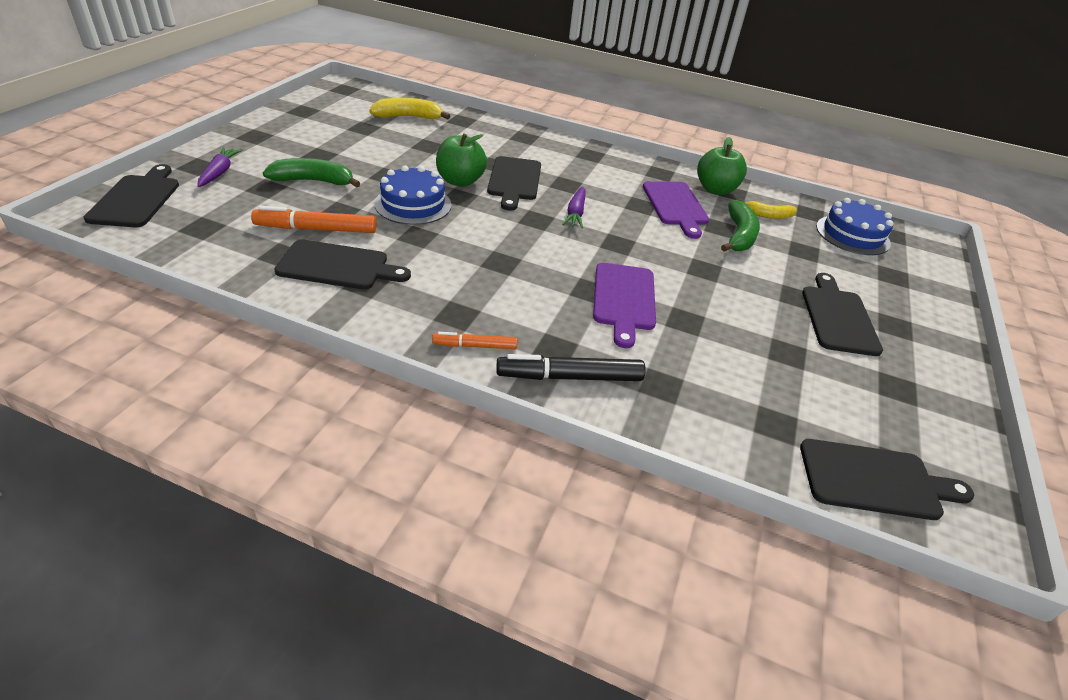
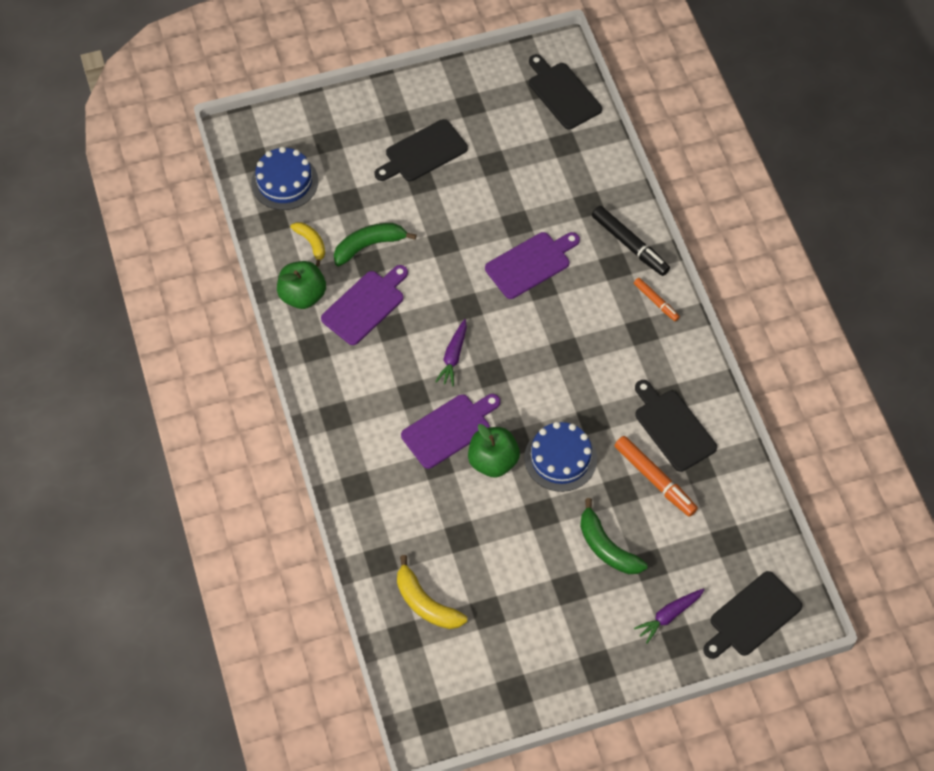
camera: 125 degrees left, 20 degrees up
(514, 181) = (449, 429): black cutting board -> purple cutting board
(575, 213) = (453, 356): purple carrot -> purple carrot turned 135 degrees clockwise

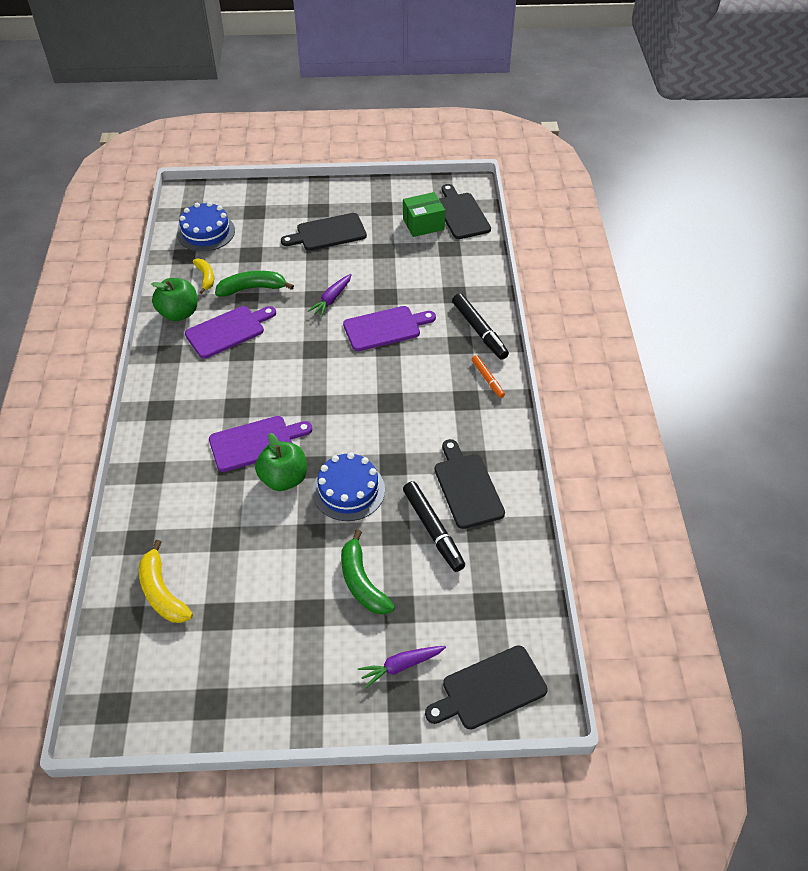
camera: 15 degrees right, 10 degrees down
(453, 356) = (286, 385): purple carrot -> purple carrot (332, 299)
(525, 117) = (423, 224): none -> green box
(655, 479) = (433, 530): orange marker -> black marker

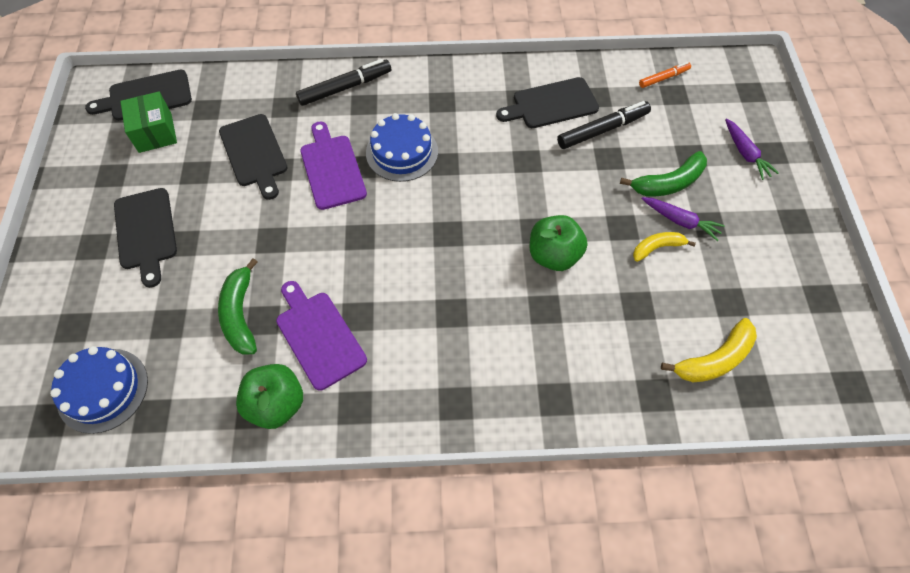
camera: 90 degrees left, 10 degrees up
(205, 278) = (207, 377): yellow banana -> yellow banana (657, 248)
(255, 443) = (505, 287): purple cutting board -> none
(332, 299) = (275, 223): purple carrot -> purple carrot (680, 221)
(348, 490) = (563, 197): blue cake -> blue cake (402, 152)
(487, 379) = (414, 84): orange marker -> orange marker (663, 78)
(490, 689) = (750, 97): black cutting board -> black cutting board (254, 153)

